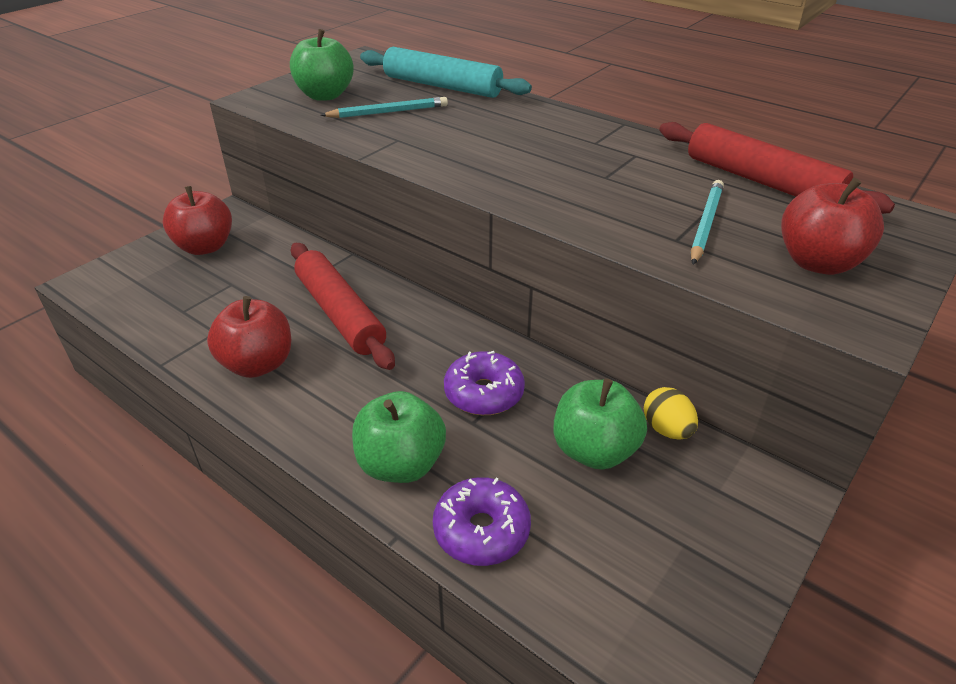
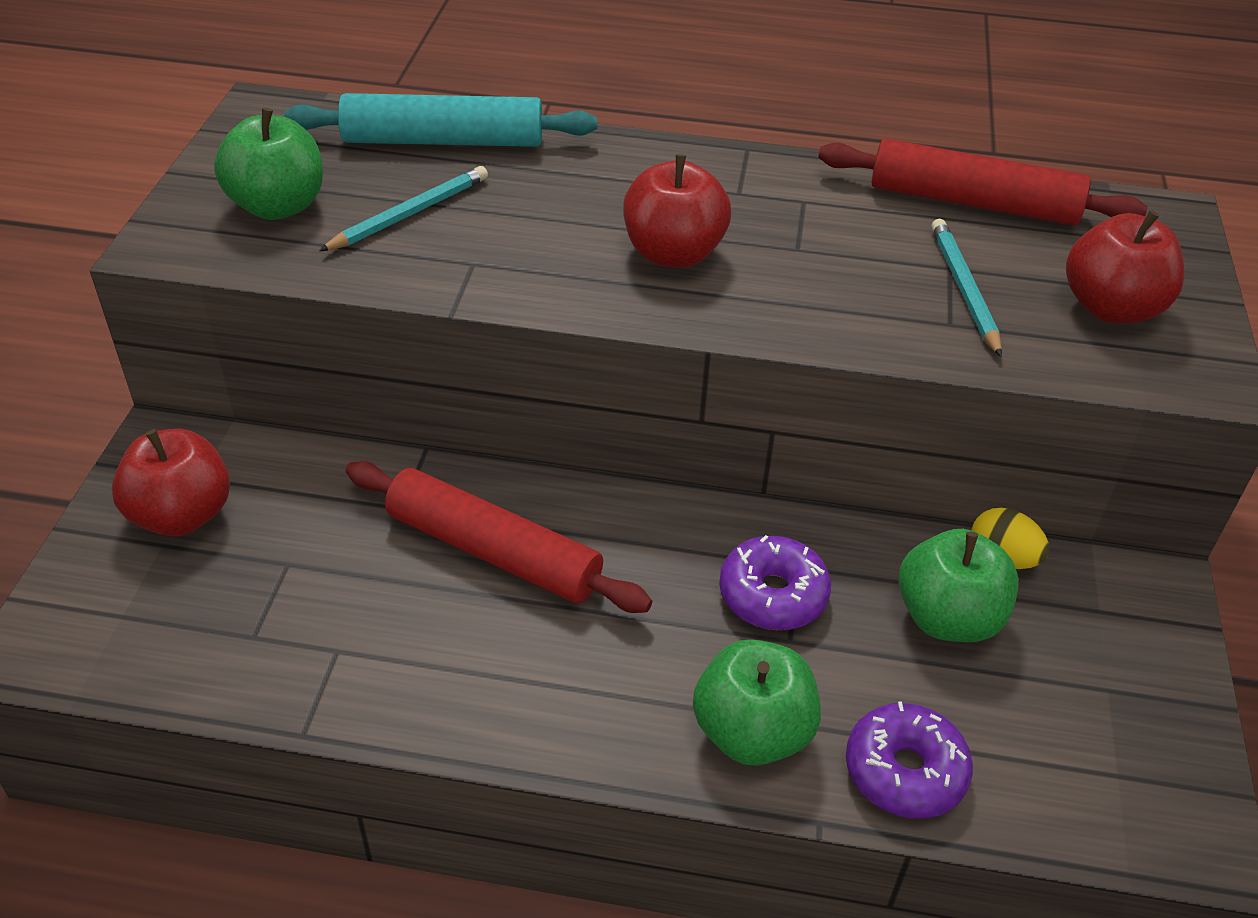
camera: 30 degrees left, 5 degrees up
(258, 364) = (447, 674): red apple -> red apple (673, 253)

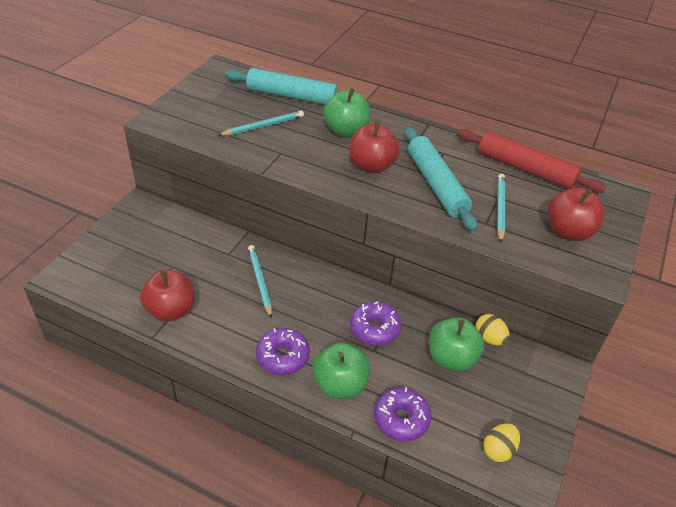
camera: 15 degrees right, 0 degrees up
(182, 515) = (138, 237): red apple -> red apple (171, 310)
(278, 206) = (209, 112): green apple -> green apple (346, 131)
(494, 551) = (260, 281): red rolling pin -> turquoise pencil
(608, 703) = (282, 357): none -> purple donut
(819, 266) = (436, 184): none -> turquoise rolling pin
(1117, 782) = (498, 450): none -> yellow egg

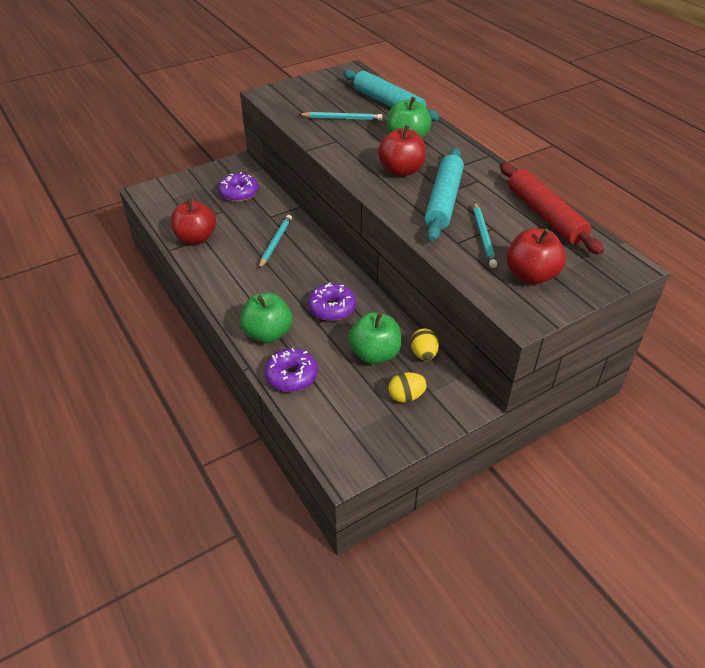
camera: 35 degrees right, 0 degrees up
(282, 357) = (244, 298): purple donut -> purple donut (239, 193)
(498, 450) = (348, 433): yellow egg -> yellow egg (406, 396)
(500, 208) = (483, 236): turquoise pencil -> turquoise pencil turned 135 degrees clockwise

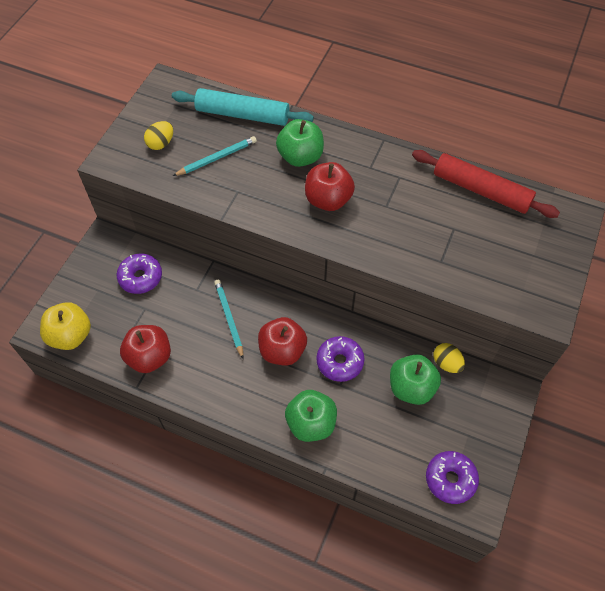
camera: 35 degrees left, 15 degrees up
(159, 203) = (71, 335): none -> yellow apple
(291, 376) = (367, 453): purple donut -> purple donut (450, 479)
(406, 396) = (466, 413): yellow egg -> yellow egg (161, 143)
(443, 201) = (392, 218): turquoise rolling pin -> none
(483, 236) = (455, 242): turquoise pencil -> none
(531, 275) = (521, 265): red apple -> red apple (282, 350)

